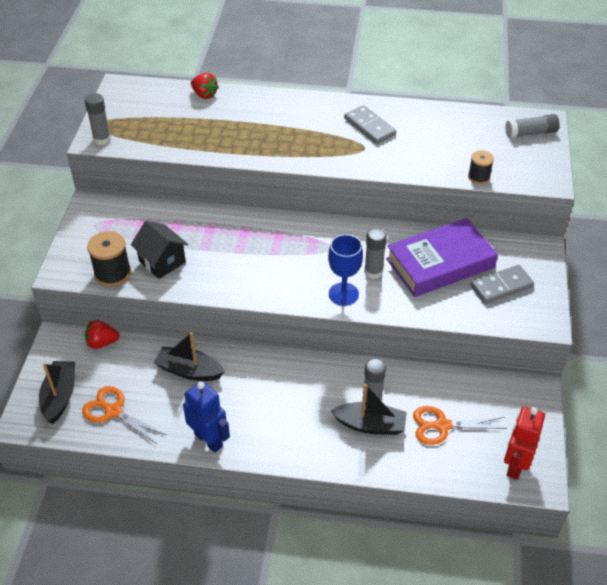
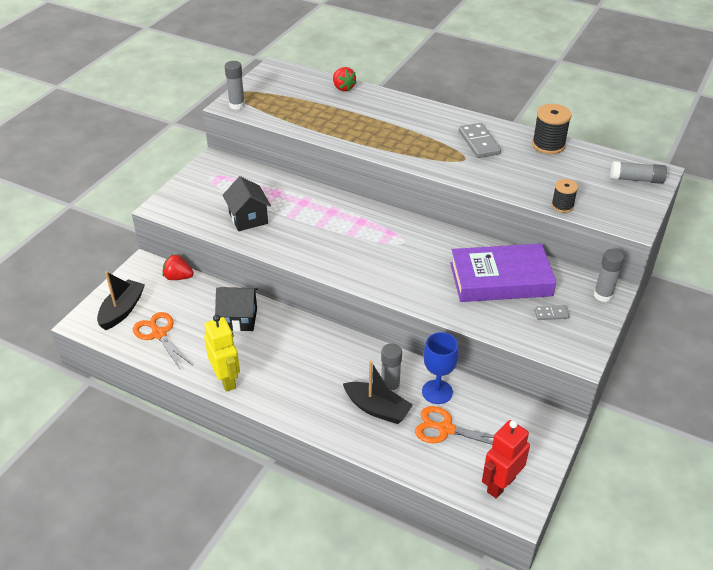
camera: 20 degrees right, 5 degrees down
(112, 273) = (202, 218): black spool -> black spool (548, 145)
(189, 371) = (239, 319): black boat -> black house
(209, 440) = (226, 379): blue robot -> yellow robot
(343, 294) = (394, 283): blue goblet -> blue goblet (437, 392)
(373, 272) = (432, 271): grey glue stick -> grey glue stick (603, 295)
(501, 286) = (551, 314): grey domino -> grey domino, size x0.55

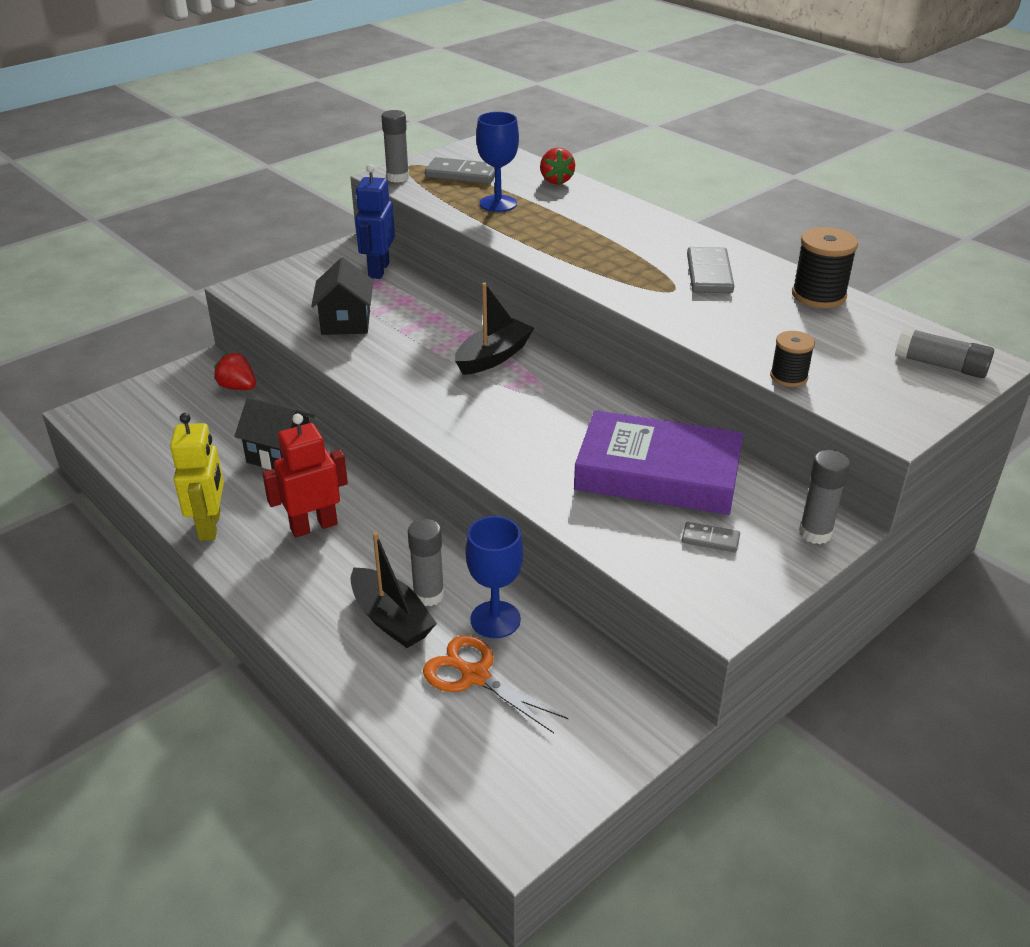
camera: 20 degrees right, 5 degrees down
(122, 310) = (141, 410): black boat -> black boat (493, 357)
(159, 334) = (165, 449): orange scissors -> none
(243, 173) = (378, 270): none -> blue robot
(278, 94) = (462, 174): none -> grey domino
(317, 114) = (498, 203): none -> blue goblet
(500, 484) = (511, 784): red robot -> red robot (313, 526)

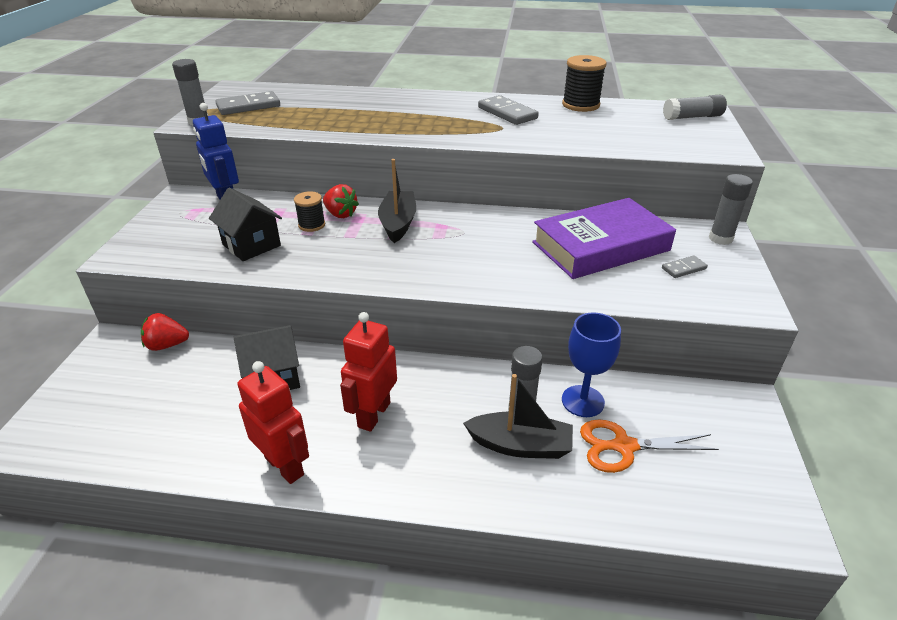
camera: 40 degrees left, 0 degrees up
(210, 526) = (285, 466): yellow robot -> red robot
(498, 203) = (306, 115): blue goblet -> none
(556, 180) = (324, 92): red strawberry -> red strawberry (340, 214)
(788, 377) = (641, 148): black spool -> black spool (312, 225)

